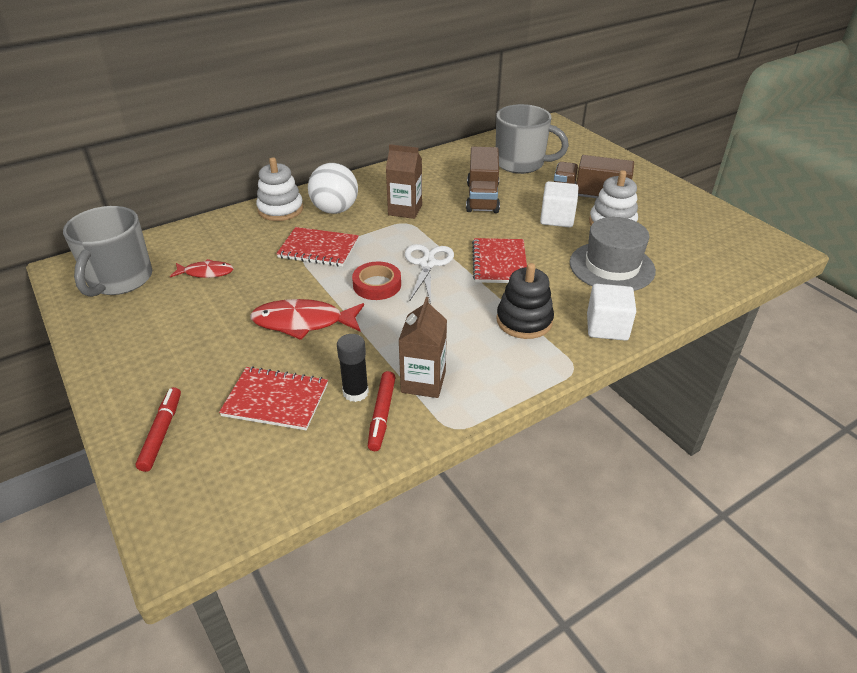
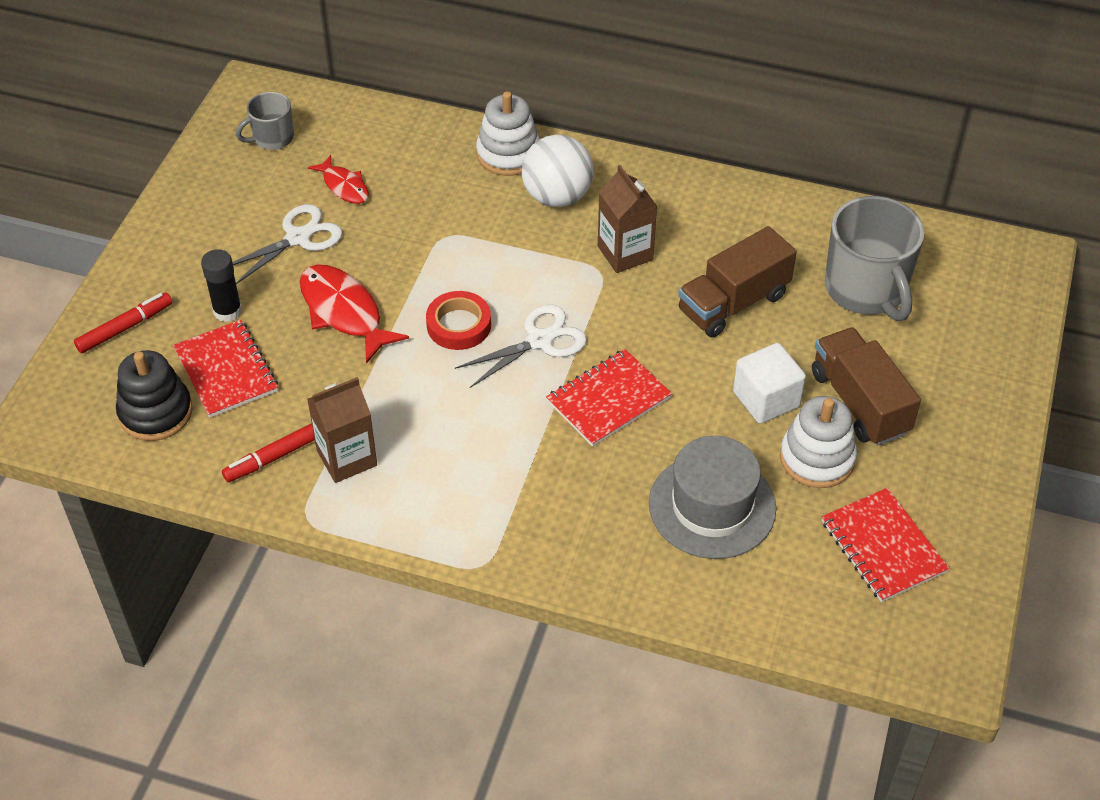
camera: 50 degrees right, 10 degrees up
(119, 280) = (272, 138): grey mug -> grey mug, size x0.53
(215, 310) = (298, 238): none -> white scissors
(318, 249) = (471, 236): red notebook -> red notebook (883, 547)
(355, 392) = (287, 418): black glue stick -> black glue stick (227, 311)
(524, 321) = (521, 481): black stacking toy -> black stacking toy (156, 412)
(607, 327) = (582, 559): white cube -> none

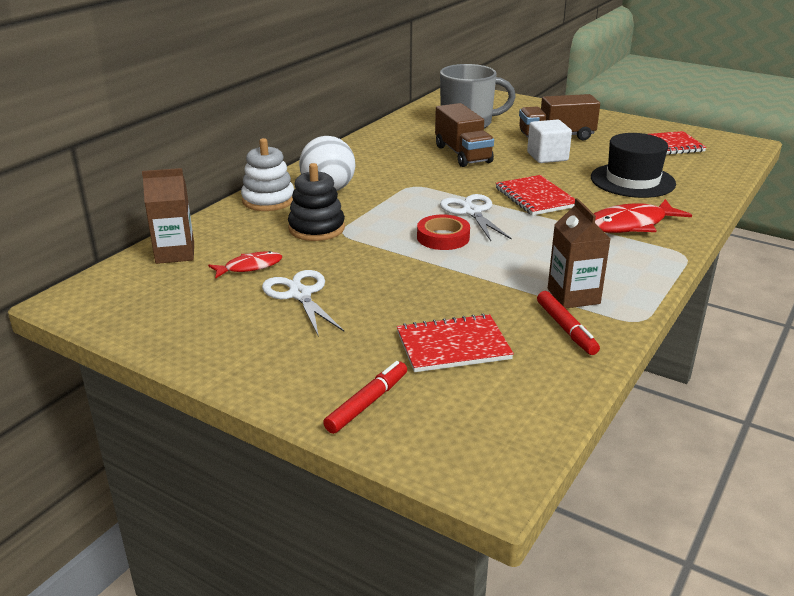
camera: 75 degrees left, 20 degrees down
(125, 328) = (367, 403): red marker -> red marker turned 60 degrees clockwise
(156, 412) = (495, 391): black stacking toy -> black stacking toy (316, 228)
(227, 311) = (374, 339): black glue stick -> none
(272, 138) = (153, 295): grey mug -> none
(344, 312) = (406, 281): red fish -> red fish (631, 225)
(625, 253) = (400, 176): brown carton -> brown carton (175, 253)
(712, 506) = (632, 180): grey hat -> black hat
(817, 458) = (597, 151): white stacking toy -> none

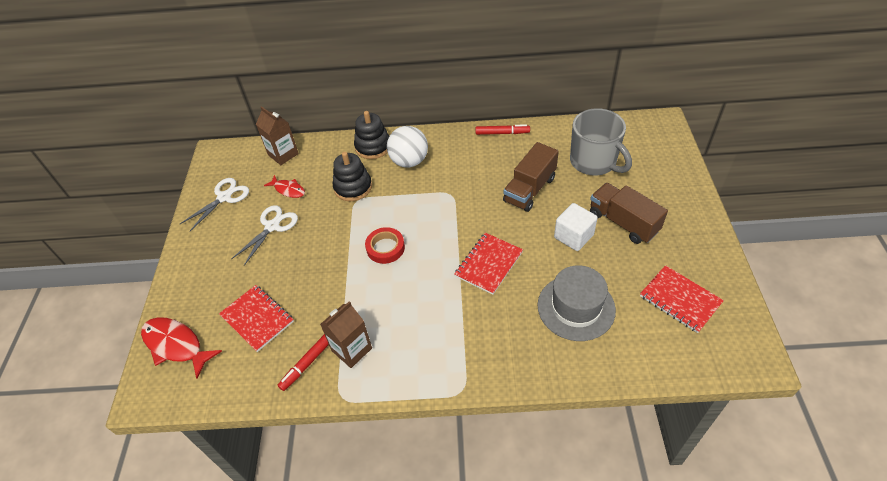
camera: 60 degrees right, 20 degrees up
(268, 200) = (373, 147): white stacking toy -> black stacking toy
(367, 403) = (185, 312): red marker -> red marker (502, 133)
(471, 212) = (435, 242): white scissors -> white scissors (224, 197)
(631, 225) = (488, 338): red fish -> red fish (176, 345)
(632, 180) = (576, 307): black hat -> grey hat

